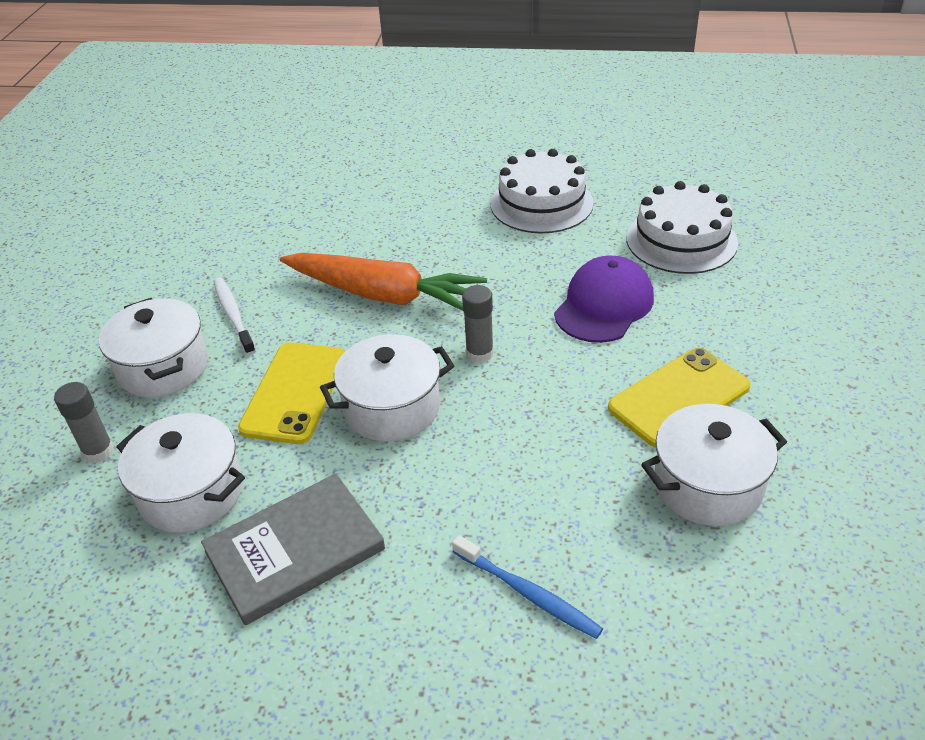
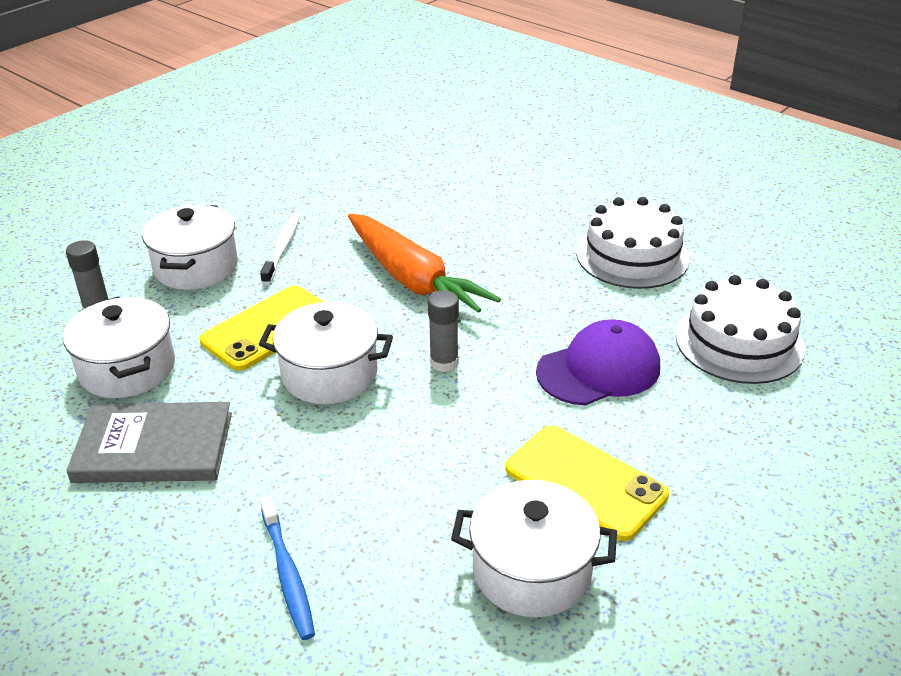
camera: 30 degrees right, 5 degrees down
(679, 397) = (585, 482): yellow phone -> yellow phone turned 45 degrees clockwise

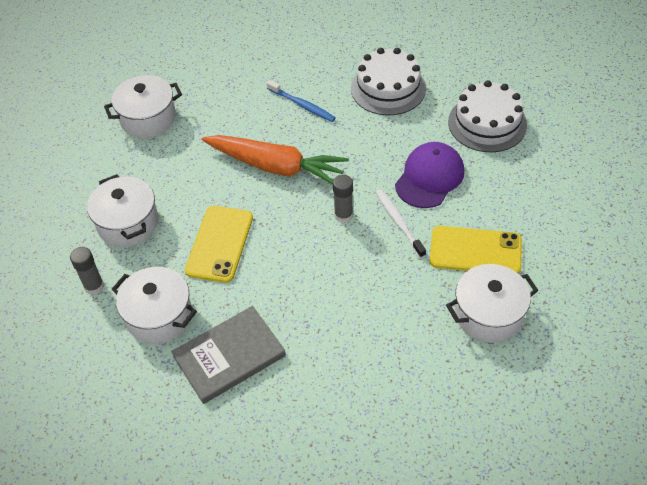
camera: 30 degrees left, 15 degrees up
(282, 248) = (171, 181): white toothbrush -> white toothbrush (398, 222)
(288, 574) = (374, 385): blue toothbrush -> blue toothbrush (302, 105)
(329, 374) = (285, 256): white pot -> white pot (148, 118)

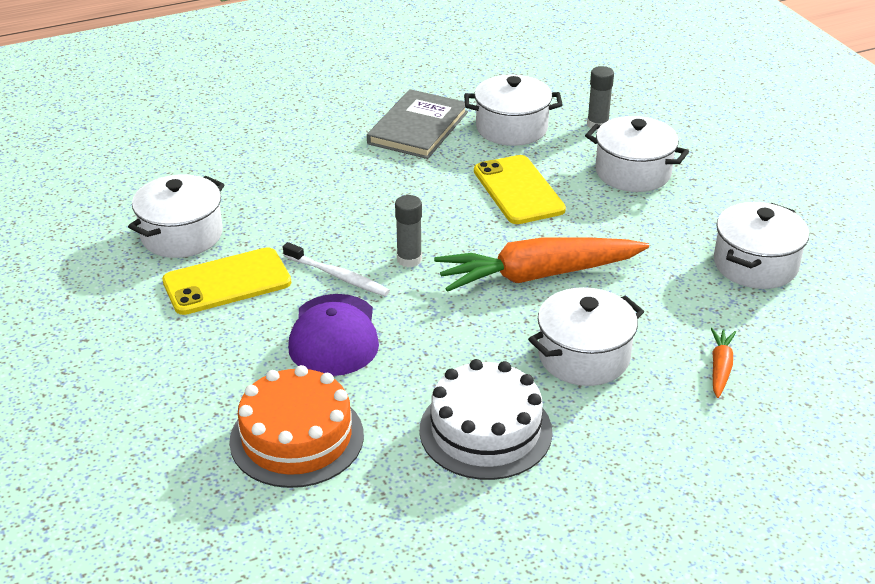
camera: 145 degrees right, 15 degrees down
(242, 71) = (720, 368): none -> orange carrot
(302, 105) = (583, 356): blue toothbrush -> white pot
(487, 123) = (296, 438): white cake -> orange cake

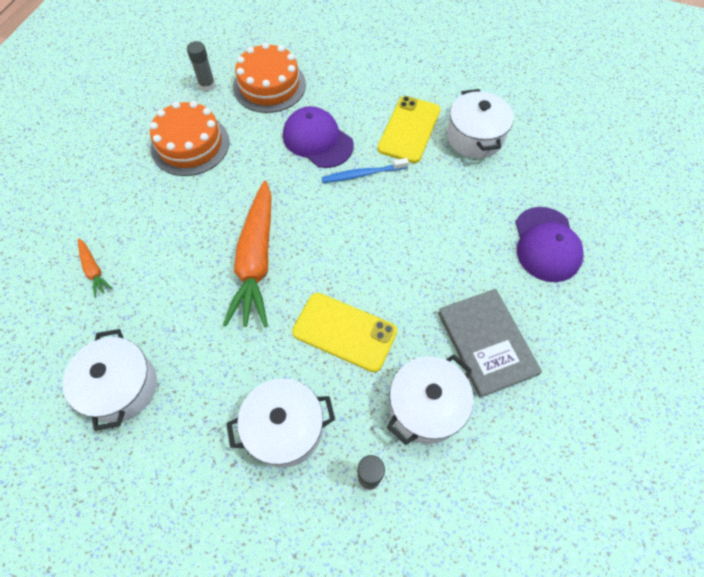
camera: 135 degrees right, 25 degrees up
(274, 141) = (546, 244): none -> purple cap
(338, 276) = (362, 174): white toothbrush -> blue toothbrush
(409, 259) = (341, 215): grey glue stick -> grey glue stick (207, 85)
(485, 430) = (190, 145): white cake -> orange cake
(538, 275) = (256, 261): orange carrot -> orange carrot turned 150 degrees clockwise
(583, 356) = (178, 221): white pot -> none

